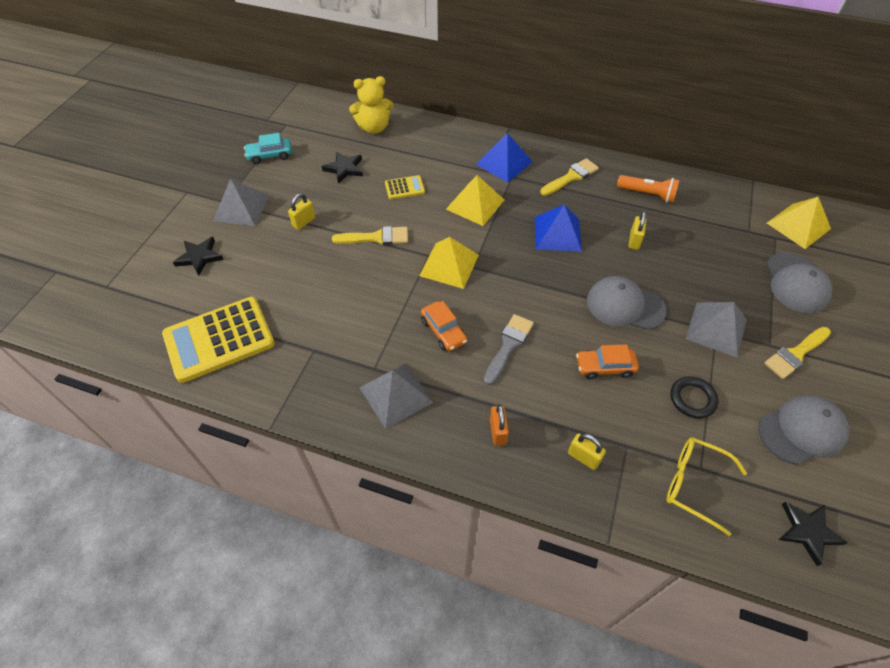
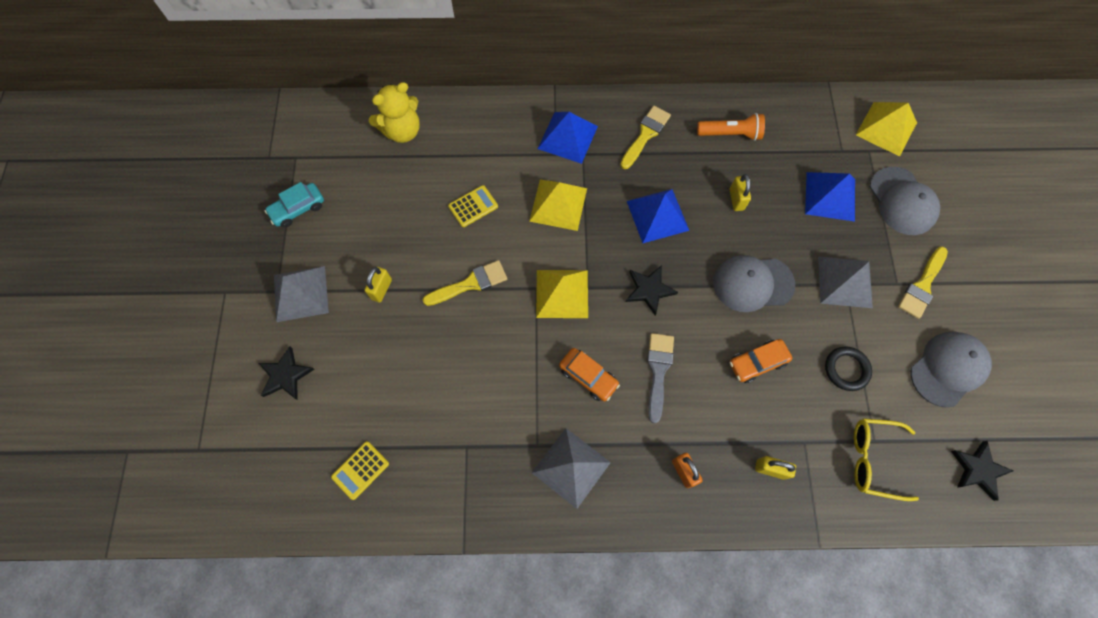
camera: 20 degrees left, 15 degrees up
(219, 339) = (360, 470): yellow calculator -> yellow calculator, size x0.46
(344, 169) = (394, 201): black star -> black star (649, 290)
(725, 261) = (830, 196): none -> blue pyramid

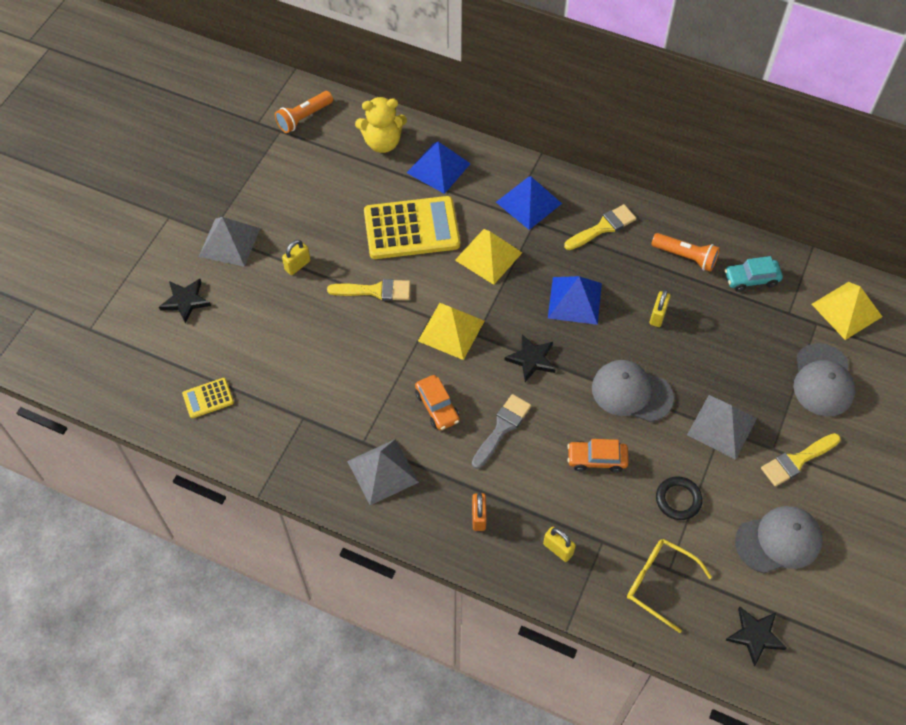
camera: 25 degrees right, 10 degrees down
(298, 209) = (261, 174): turquoise car -> turquoise car (751, 279)
(312, 135) = (304, 118): none -> orange flashlight
(473, 206) = (411, 229): yellow calculator -> yellow calculator, size x2.18
(830, 196) = (752, 348): blue pyramid -> blue pyramid (438, 168)

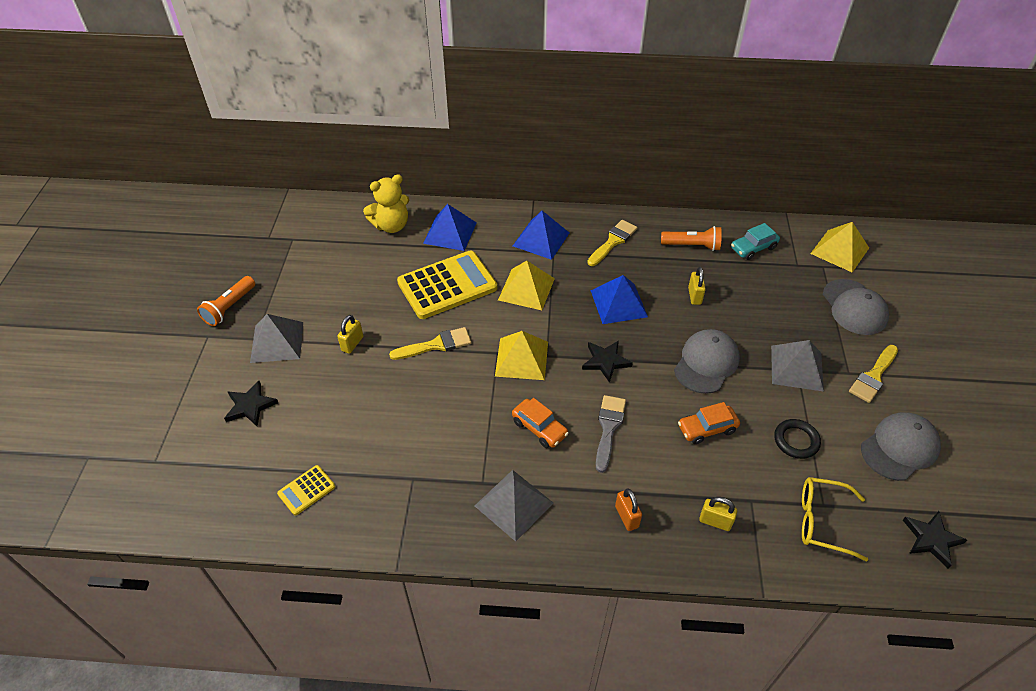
camera: 20 degrees left, 10 degrees down
(304, 118) = (311, 224): orange flashlight -> orange flashlight (229, 307)
(631, 392) = (706, 363): grey cap -> grey cap turned 120 degrees clockwise

